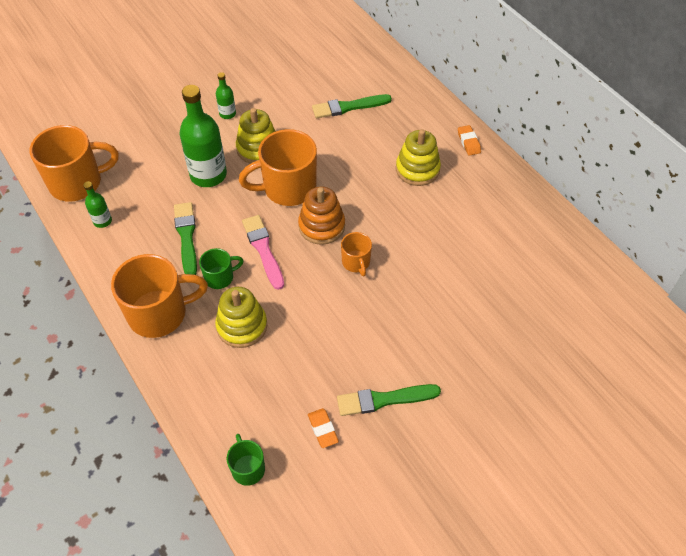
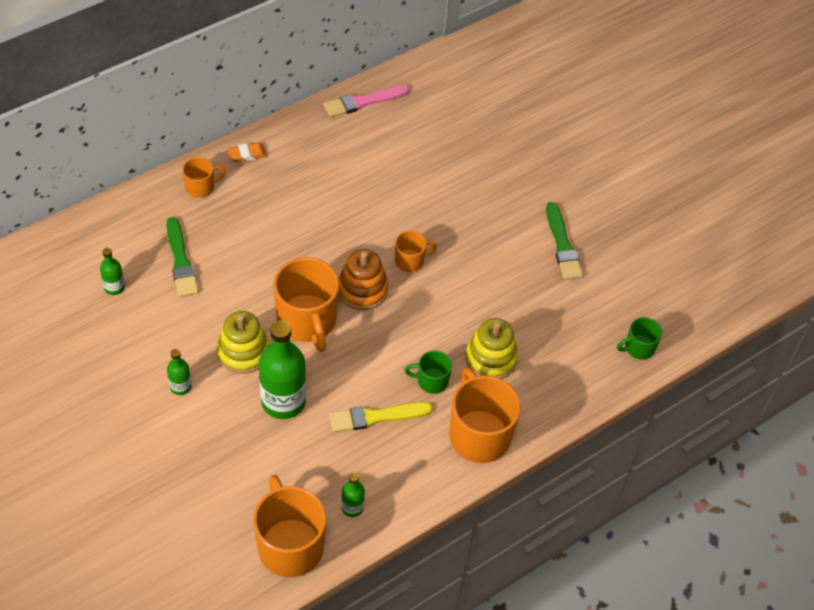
camera: 95 degrees left, 0 degrees up
(186, 237) = (376, 417): green brush -> yellow brush
(220, 277) = (431, 381): green mug -> green mug turned 60 degrees counterclockwise
(263, 250) = (394, 342): pink brush -> pink brush (363, 102)
(321, 72) = (114, 287): none -> green bottle
(323, 429) = (595, 291): orange eraser -> none
(417, 169) = (284, 202): yellow stacking toy -> none
(427, 115) = (201, 187): none -> orange mug

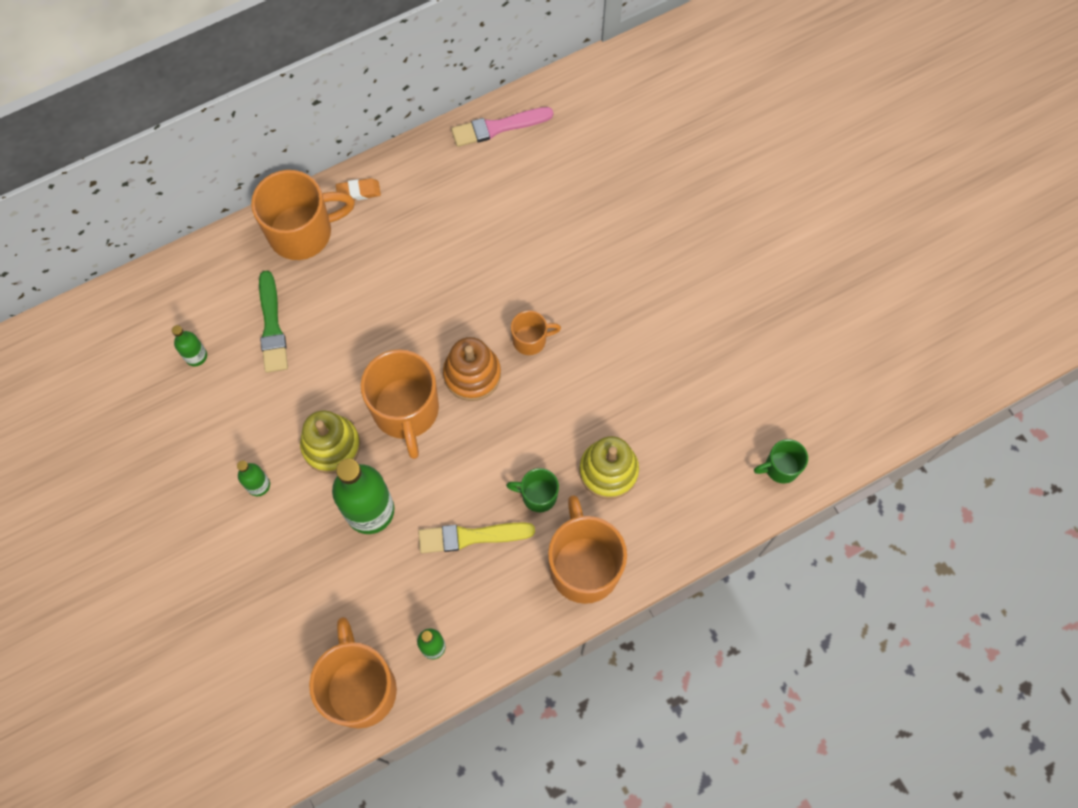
camera: 10 degrees right, 15 degrees up
(201, 187) = (302, 232): orange mug -> orange mug, size x1.97
(562, 245) = (708, 328): green brush -> none

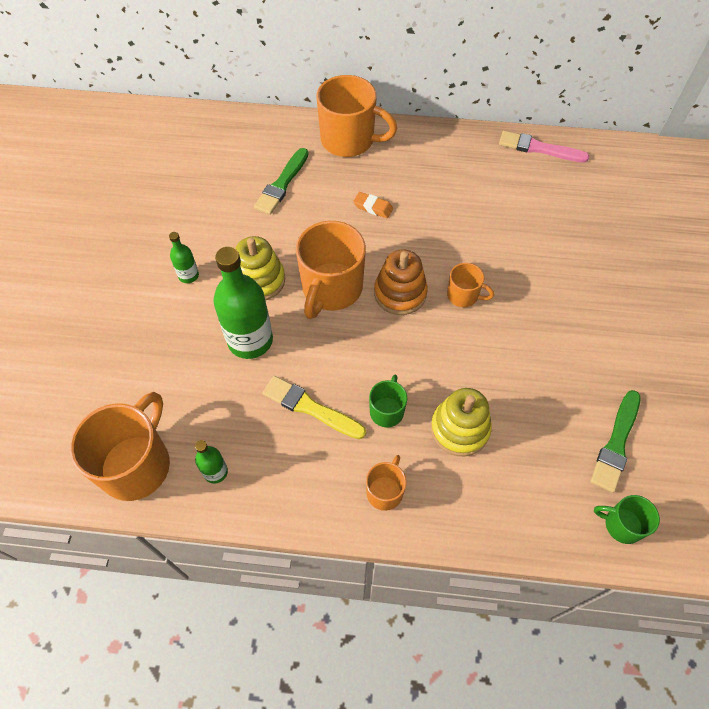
camera: 35 degrees right, 10 degrees down
(196, 356) = (218, 174): green bottle -> none
(358, 192) = (407, 137): orange eraser -> orange eraser (373, 207)
(538, 495) = (387, 411): green mug -> green mug turned 60 degrees clockwise
(584, 566) = (385, 491): orange mug -> orange mug, size x0.51
(739, 399) = (616, 443): none -> green brush

